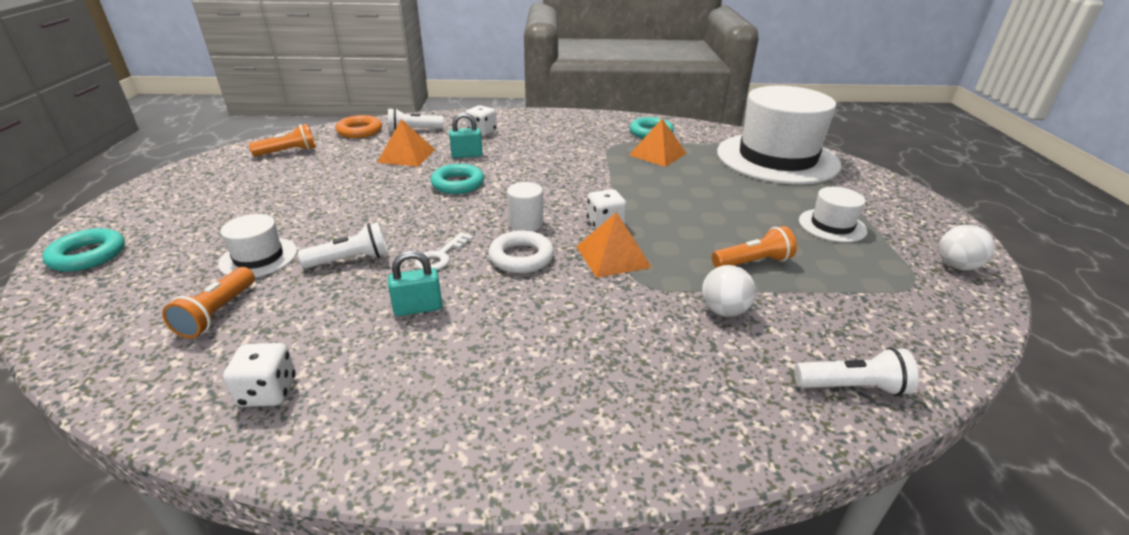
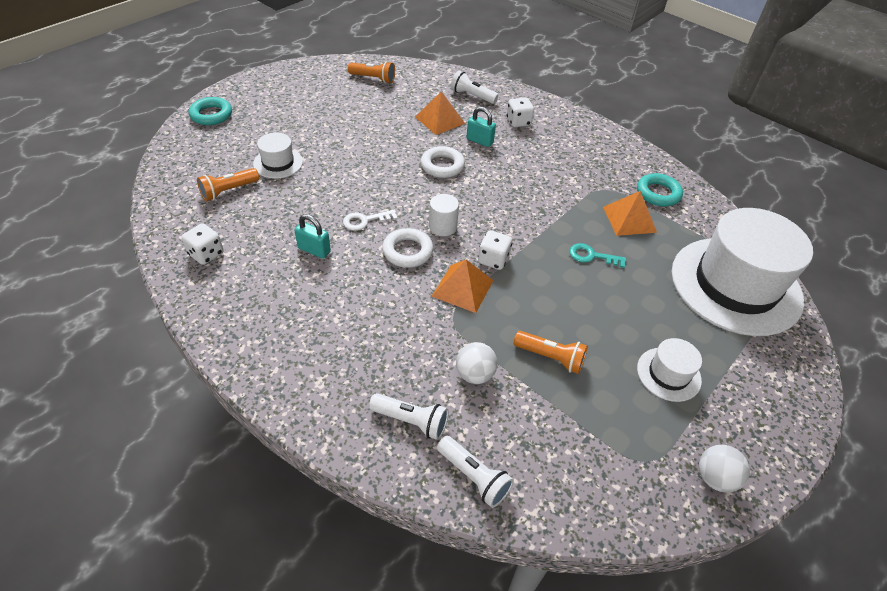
camera: 40 degrees right, 15 degrees up
(351, 260) = (318, 193): white flashlight -> white flashlight (411, 421)
(360, 131) = (436, 78): orange ring -> none
(458, 184) = (442, 166): turquoise ring -> white ring
(670, 186) = (592, 256): none -> turquoise key

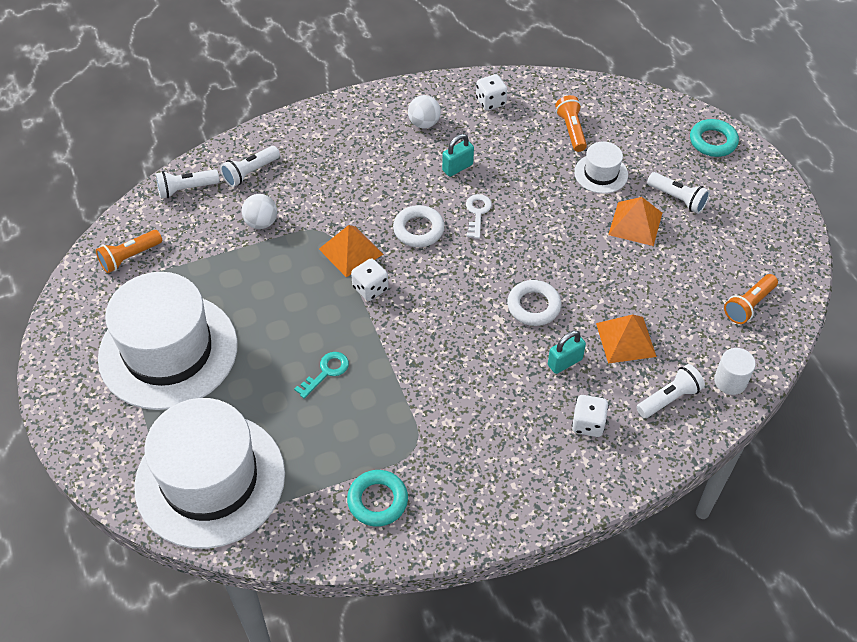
camera: 120 degrees right, 5 degrees up
(287, 121) = (677, 199): none -> white flashlight
(442, 226) = (437, 268): white cylinder -> white cylinder (730, 381)
(550, 357) = (241, 278): orange flashlight -> orange flashlight (129, 257)
(629, 219) = (355, 440): orange pyramid -> orange pyramid (635, 223)
(668, 374) = (168, 351): white hat -> white hat, size x2.29
(715, 478) = (76, 323): white ball -> white ball (424, 123)

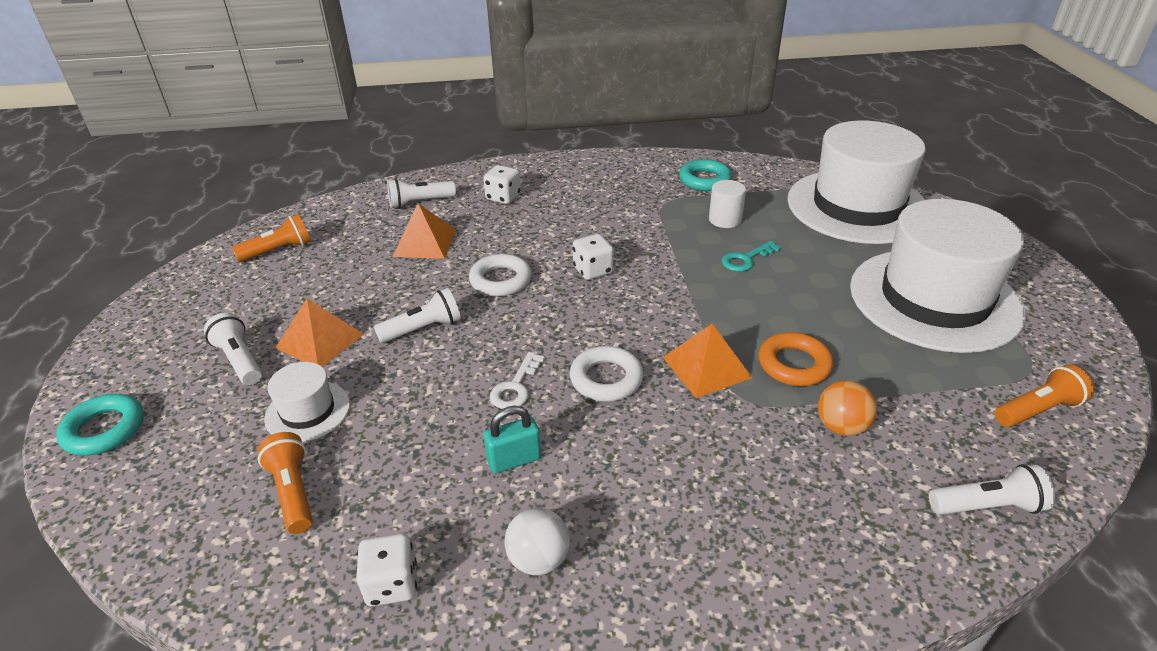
camera: 165 degrees left, 15 degrees down
(250, 172) = (874, 517): white flashlight -> white flashlight (423, 329)
(261, 223) = (841, 426): white ball -> orange ball
(289, 265) = (794, 364): none -> orange ring
(370, 288) = (686, 323): white dice -> white dice (593, 270)
(565, 362) = (497, 235): turquoise padlock -> none
(571, 130) = (293, 492): orange flashlight -> orange flashlight turned 150 degrees clockwise
(730, 381) = (356, 205): white cylinder -> white cylinder (725, 219)

